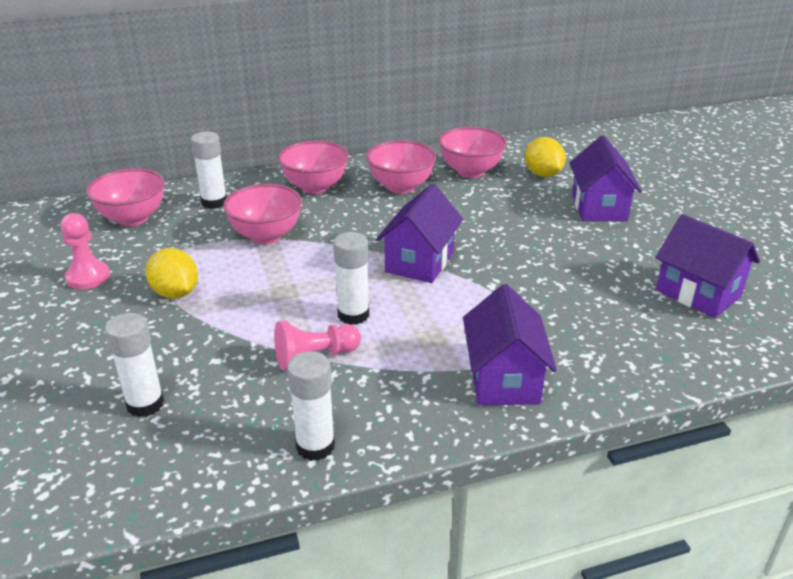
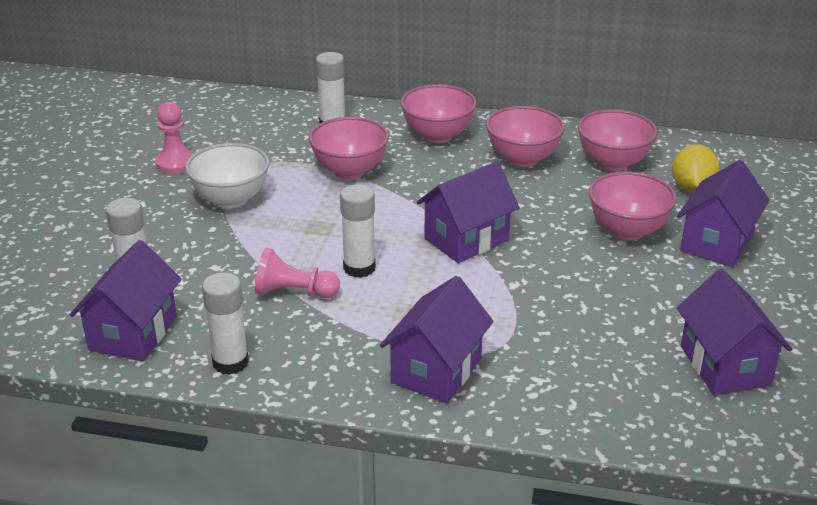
camera: 30 degrees right, 0 degrees up
(133, 218) = (251, 120): pink bowl -> pink bowl (627, 230)
(175, 293) = (231, 199): yellow lemon -> white bowl
(187, 457) = (133, 333): none -> purple house

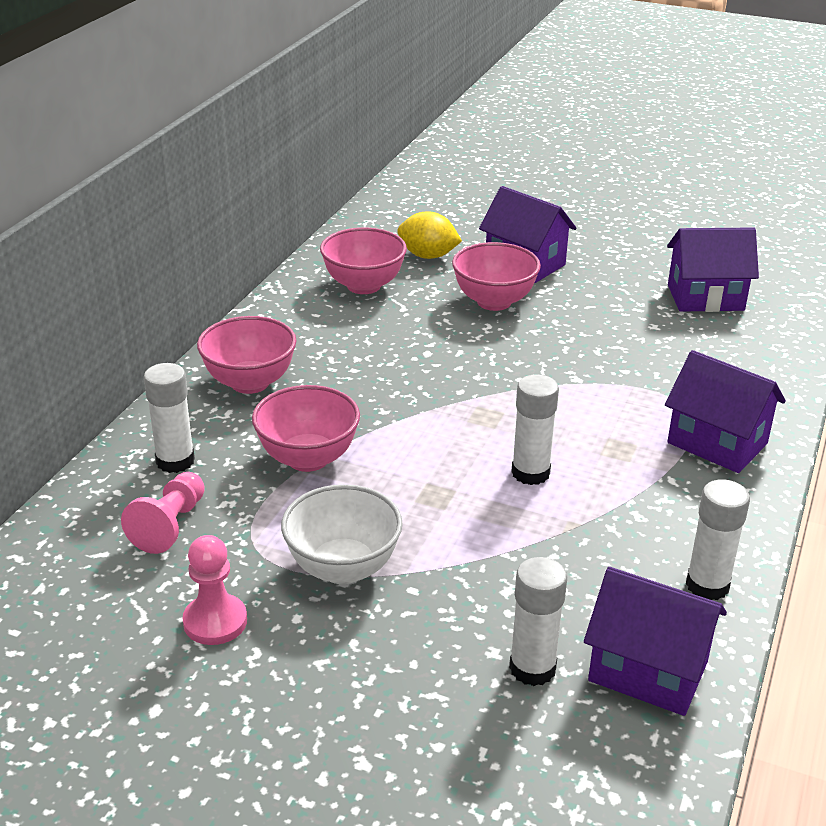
camera: 80 degrees left, 0 degrees up
(294, 292) = (573, 526): pink pawn -> pink pawn (170, 525)
(466, 239) = (488, 394): purple house -> none
(522, 159) = (332, 335): pink bowl -> none

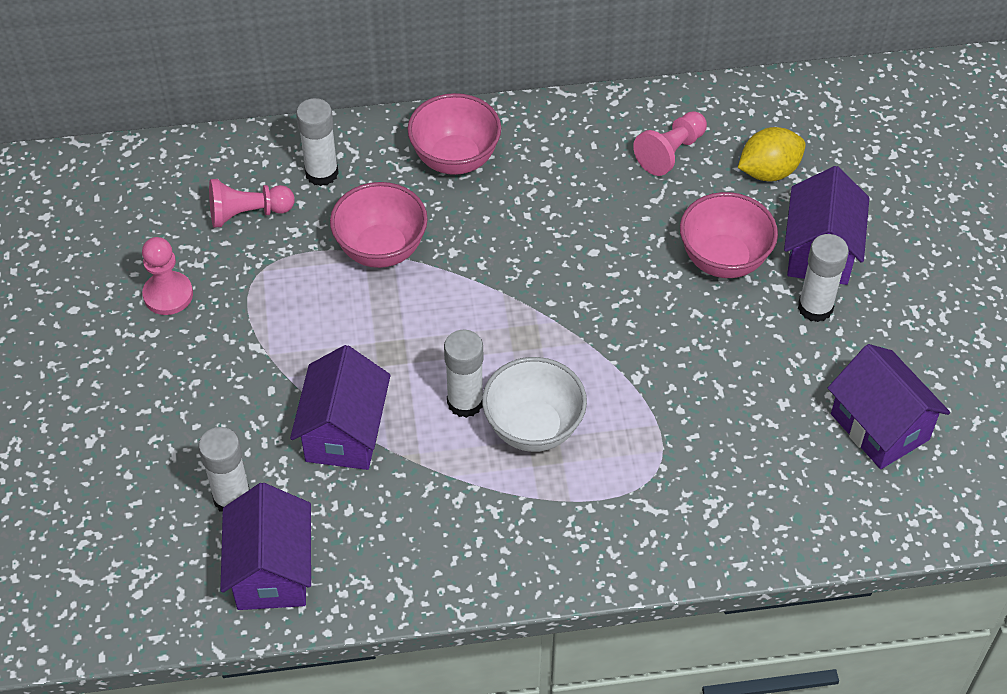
camera: 60 degrees right, 20 degrees up
(343, 568) = (267, 337): white bowl -> white bowl (533, 428)
(363, 286) = (670, 152): pink bowl -> pink pawn
(428, 256) = (768, 171): yellow lemon -> yellow lemon turned 75 degrees clockwise
(707, 585) = (397, 578): white glue stick -> white glue stick (815, 307)
(717, 443) = (608, 522): purple house -> purple house (344, 433)

